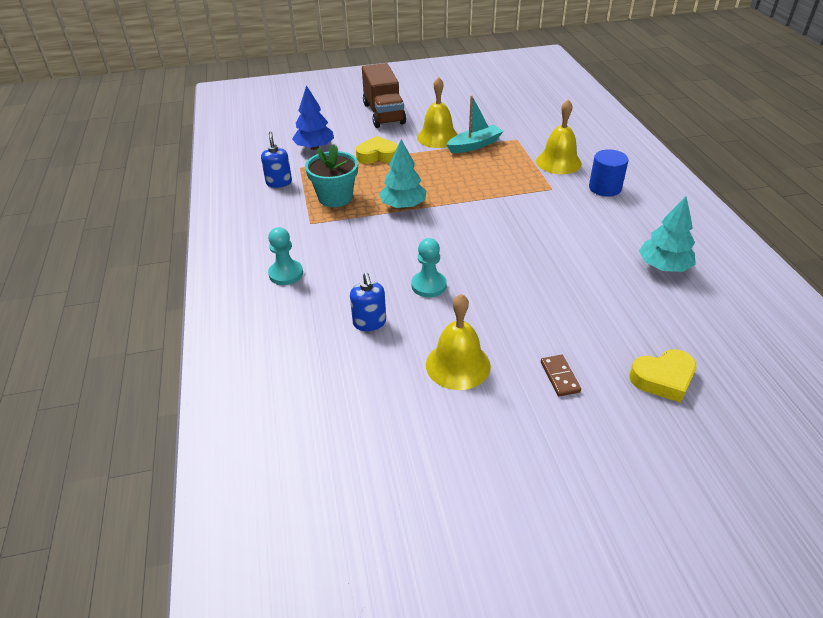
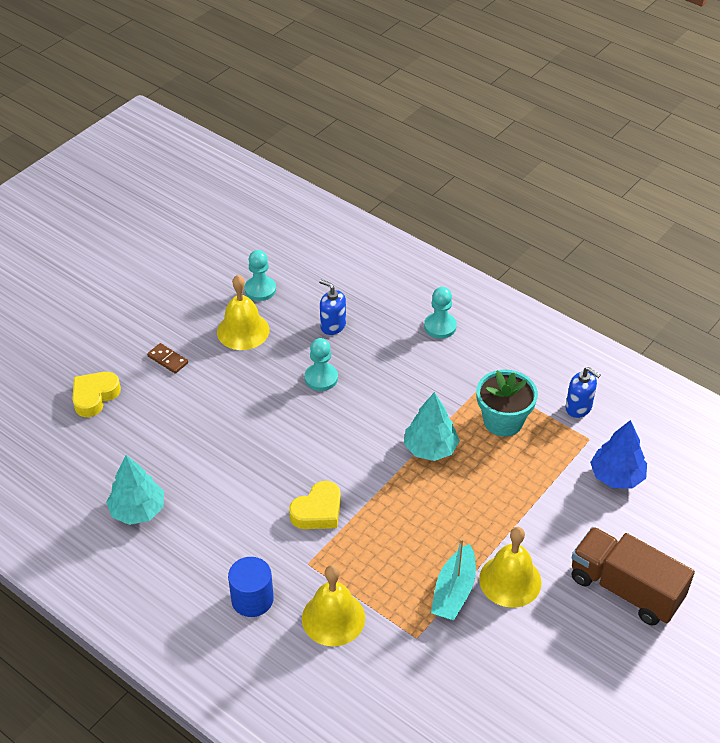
camera: 140 degrees right, 5 degrees up
(377, 155) = (537, 505): yellow heart -> yellow heart (318, 511)
(398, 401) = (260, 289): none -> turquoise pawn

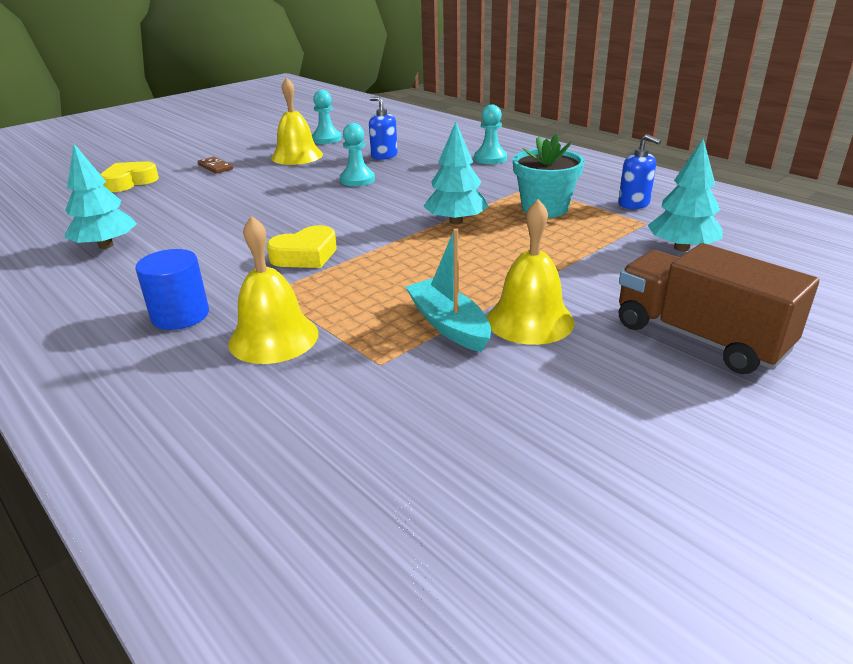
camera: 10 degrees right, 15 degrees down
(454, 591) = (448, 325): turquoise boat -> turquoise boat turned 120 degrees clockwise
(616, 476) = (681, 248): blue tree -> turquoise tree

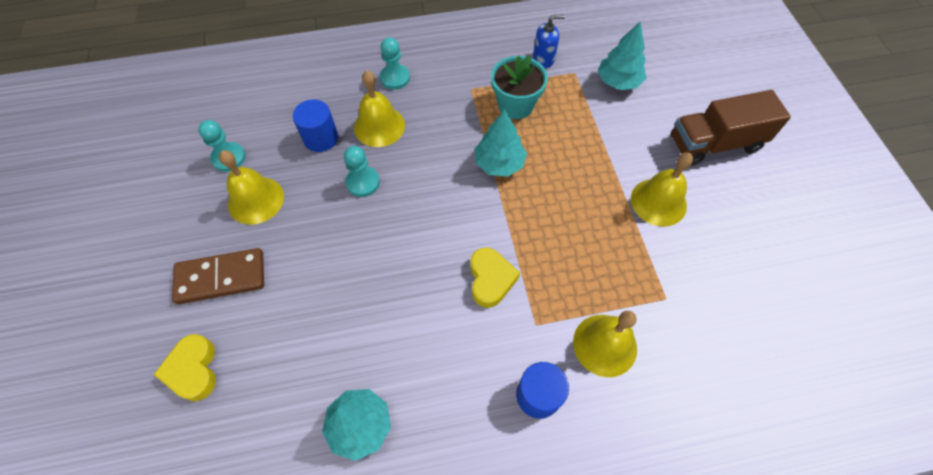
camera: 60 degrees left, 30 degrees up
(215, 167) = (221, 278): brown domino -> brown domino, size x1.96
(384, 156) = (321, 138): blue soap dispenser -> blue cylinder
(426, 168) = (379, 126): none -> yellow bell
(448, 325) = (641, 243): turquoise boat -> none

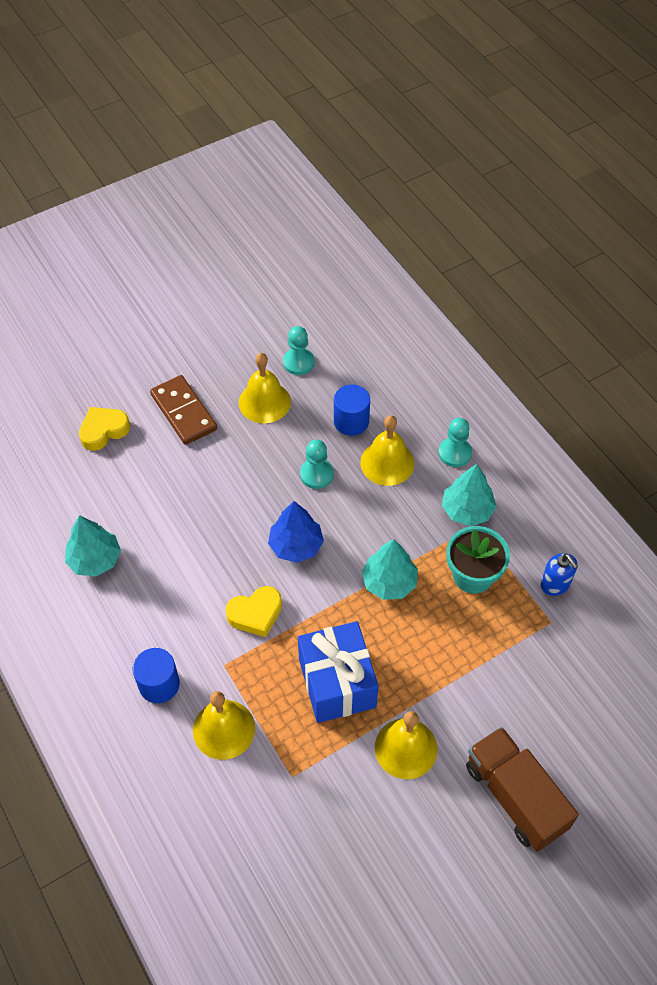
camera: 70 degrees right, 5 degrees down
(431, 222) = (296, 545): none -> blue tree
(584, 233) = (337, 683): none -> blue gift
(618, 81) = (561, 672): turquoise tree -> turquoise tree (467, 510)

